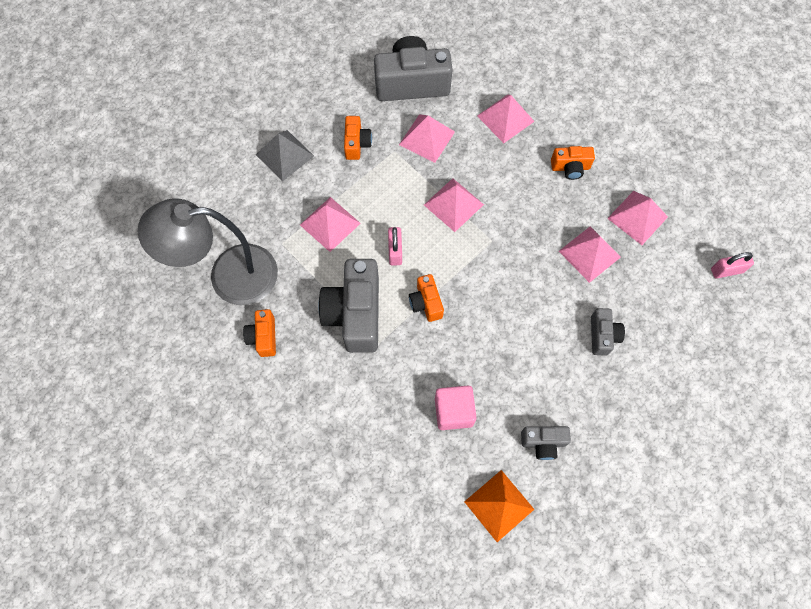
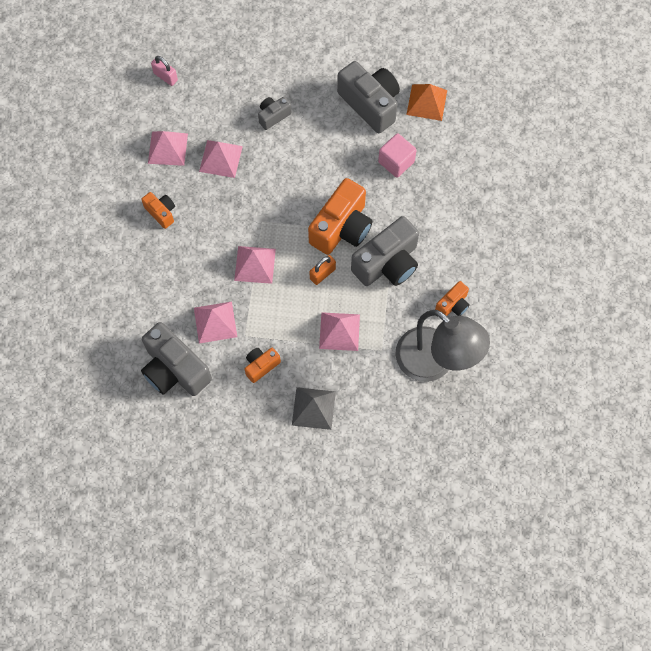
camera: 130 degrees left, 0 degrees up
(395, 251) = (322, 274): pink padlock -> orange padlock
(426, 303) = (341, 228): orange camera -> orange camera, size x1.98
(505, 118) = (153, 282): pink pyramid -> none
(543, 442) = (370, 104): grey camera -> grey camera, size x1.98

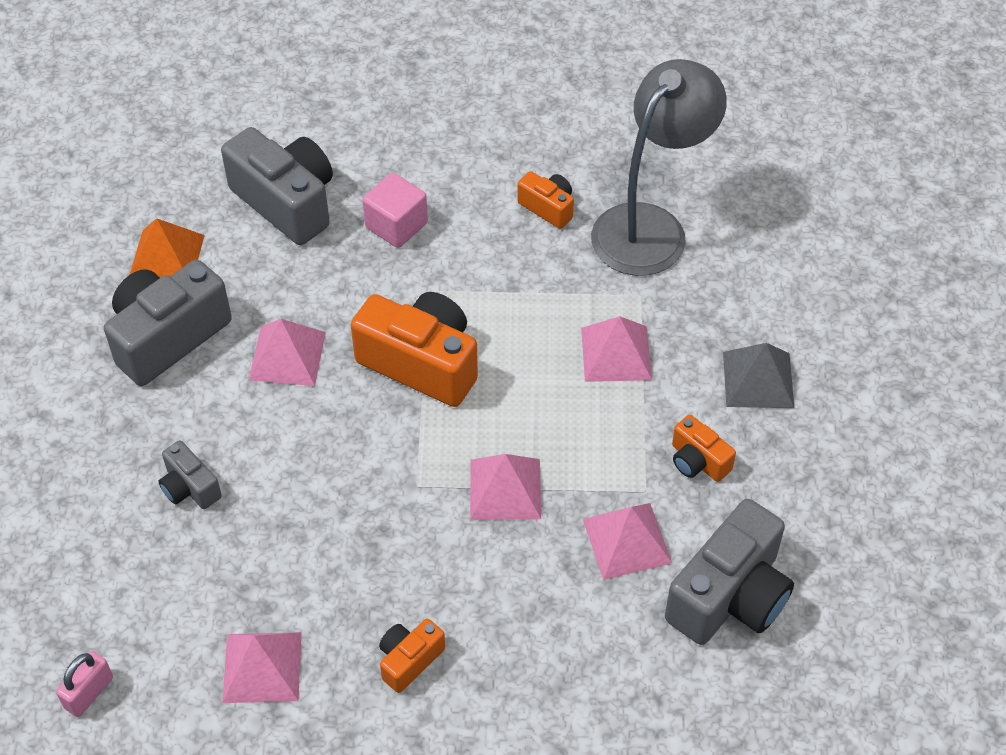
camera: 95 degrees left, 15 degrees down
(221, 158) = (284, 568): pink pyramid -> pink pyramid (287, 355)
(322, 274) = (513, 385): orange padlock -> none
(387, 263) = (483, 295): grey camera -> grey camera (286, 202)
(396, 162) = (287, 293): pink cube -> pink cube (396, 225)

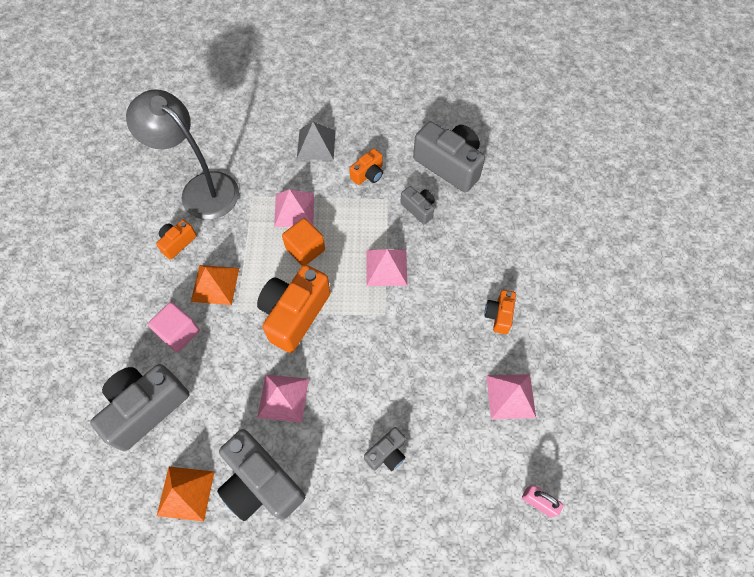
camera: 90 degrees left, 10 degrees up
(409, 660) = (499, 315): orange camera -> orange camera turned 60 degrees clockwise
(475, 260) = (215, 284): none -> orange pyramid
(538, 372) = (305, 249): none -> orange cube
(626, 540) = (418, 209): pink pyramid -> grey camera

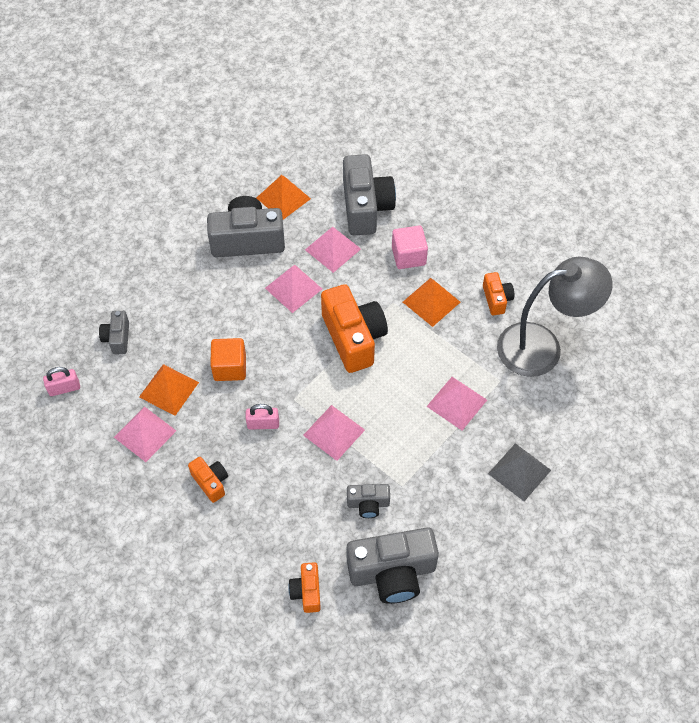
camera: 130 degrees right, 5 degrees down
(216, 399) = (333, 249): none -> pink pyramid
(305, 249) = (407, 384): orange cube -> orange cube (230, 367)
(368, 174) = (444, 491): orange camera -> orange camera (307, 591)
(387, 453) = (191, 323): grey camera -> grey camera (117, 338)
(423, 318) = (263, 424): none -> pink padlock
(460, 413) = (168, 389): none -> orange pyramid

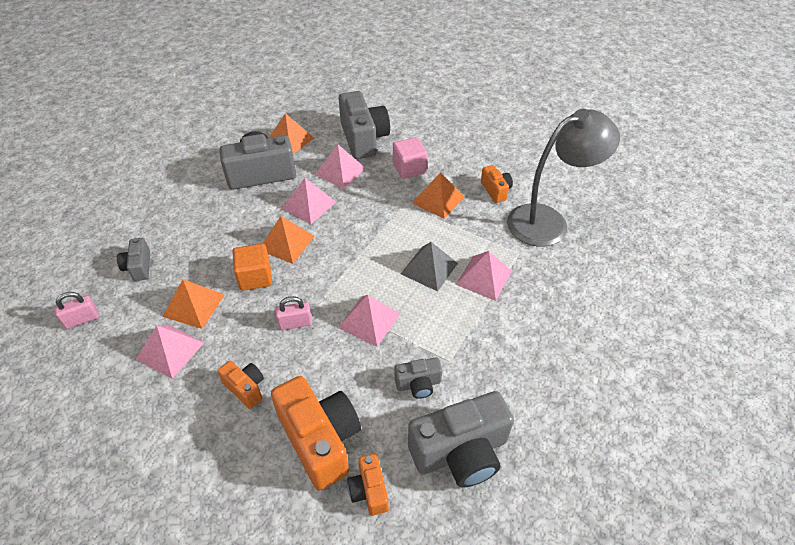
camera: 10 degrees left, 10 degrees down
(265, 332) = (286, 243): none -> orange pyramid
(353, 338) = (372, 236): orange camera -> orange camera (320, 440)
(519, 471) = (563, 329): grey pyramid -> grey pyramid (429, 268)

